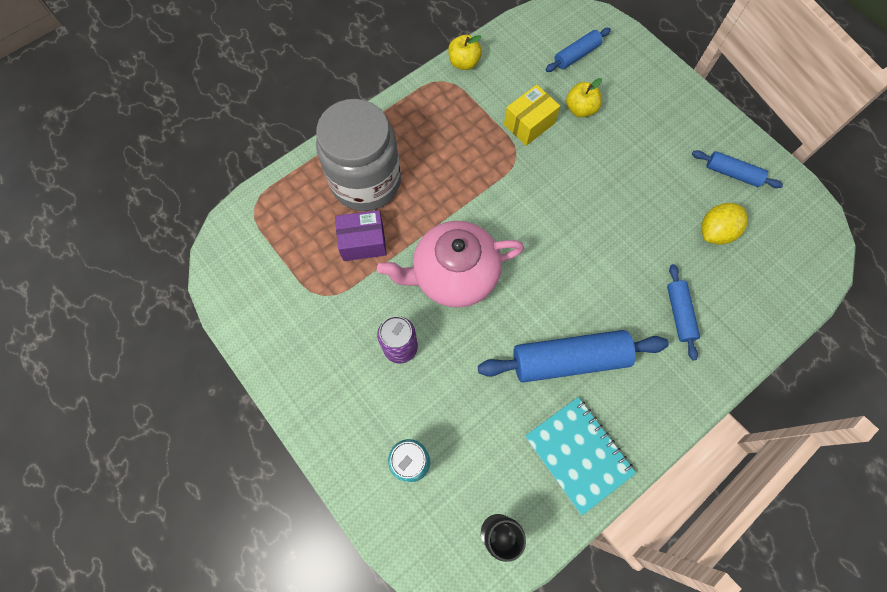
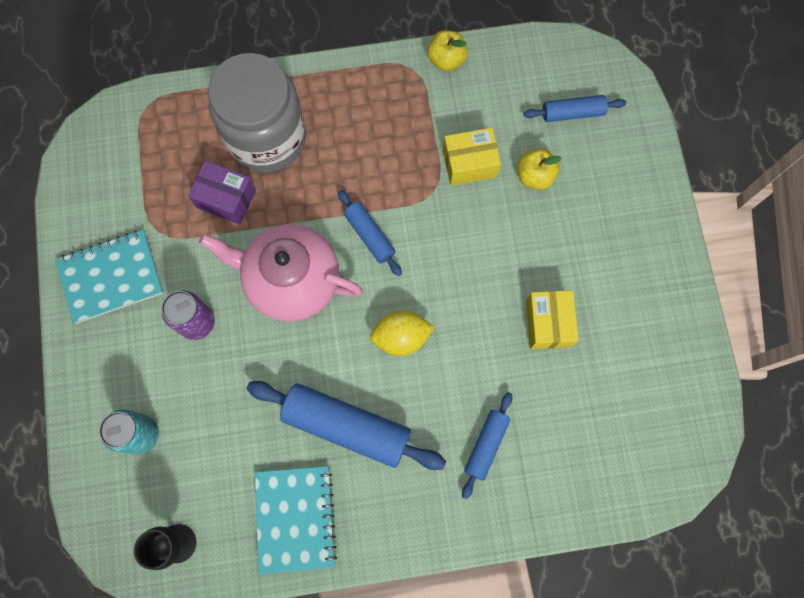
camera: 30 degrees right, 5 degrees up
(307, 351) = (111, 277): none -> turquoise notebook
(660, 203) = (548, 323): none -> yellow box
(715, 232) = (584, 384): yellow lemon -> yellow lemon (401, 337)
(732, 173) = (648, 334): blue rolling pin -> blue rolling pin (370, 235)

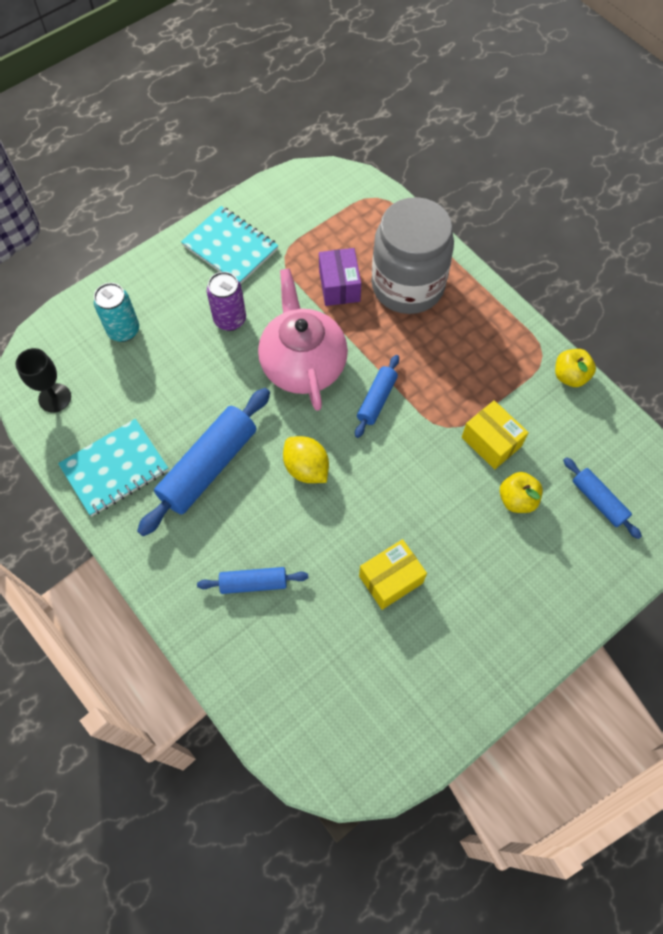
camera: 60 degrees right, 10 degrees down
(346, 426) = (208, 466): blue rolling pin -> blue rolling pin turned 45 degrees clockwise

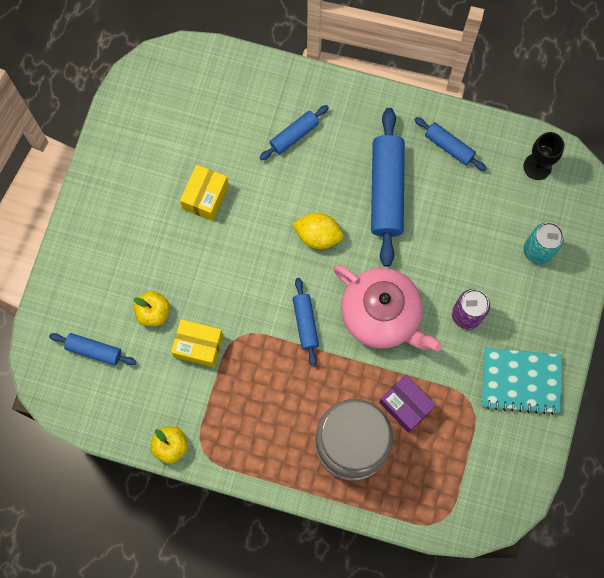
camera: 145 degrees right, 10 degrees up
(115, 468) = (449, 146): turquoise notebook -> blue rolling pin

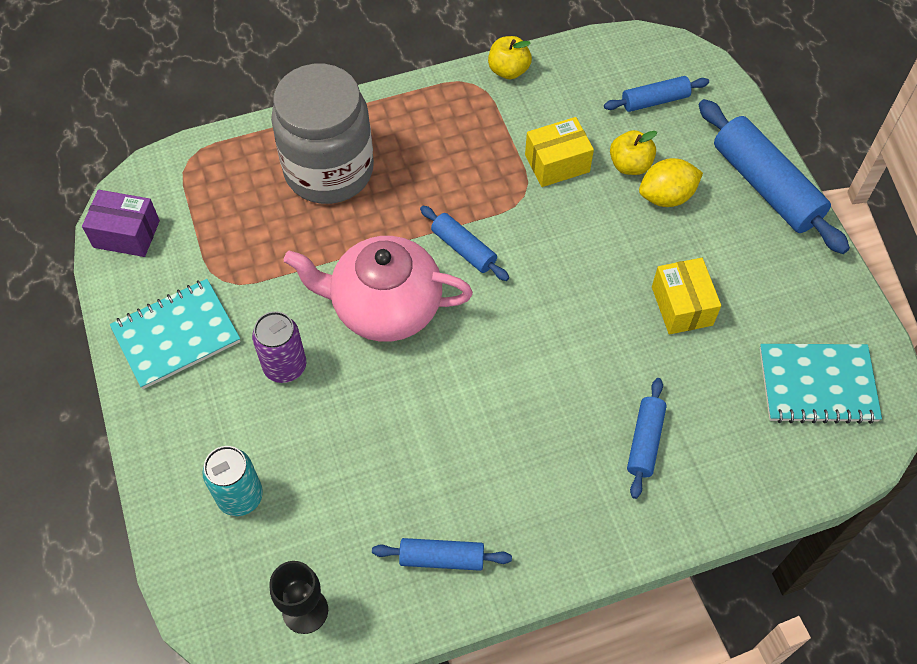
camera: 145 degrees right, 15 degrees down
(173, 102) = (817, 385): none -> turquoise notebook
(318, 235) = (522, 345): yellow lemon -> yellow lemon (666, 196)
(387, 191) = (480, 448): blue rolling pin -> blue rolling pin (765, 186)
(405, 405) = (295, 236): purple box -> purple box (126, 234)

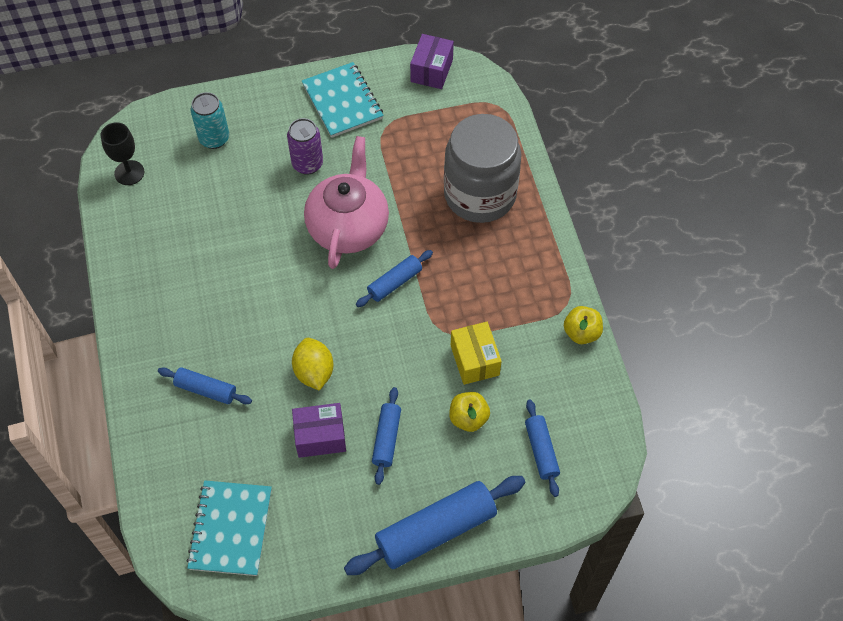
camera: 95 degrees right, 0 degrees up
(441, 558) = (146, 250): blue rolling pin -> blue rolling pin (386, 438)
(666, 196) = (432, 443): yellow lemon -> yellow lemon (314, 372)
(682, 306) = (320, 436): yellow box -> purple box

